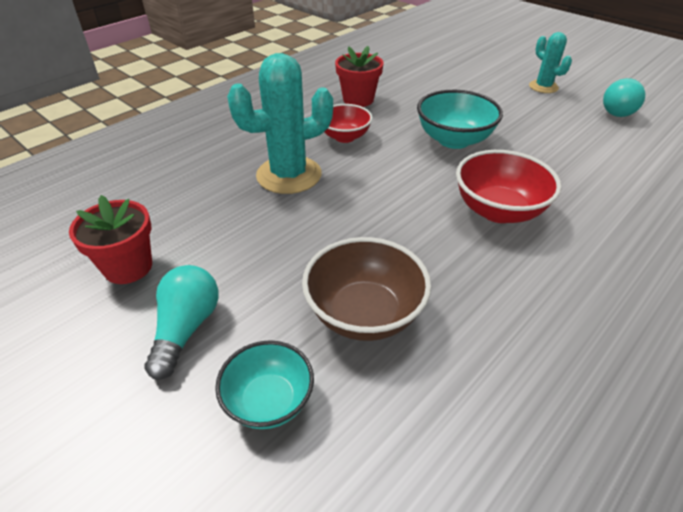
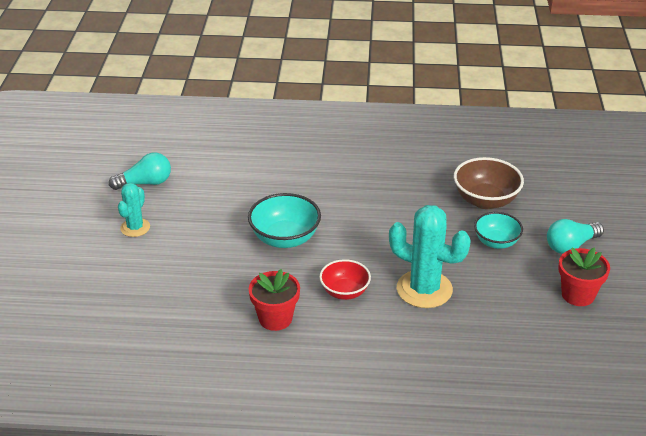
camera: 130 degrees left, 5 degrees down
(269, 401) = (559, 202): turquoise bowl -> turquoise bowl (496, 242)
(498, 210) = (349, 191): red bowl -> none

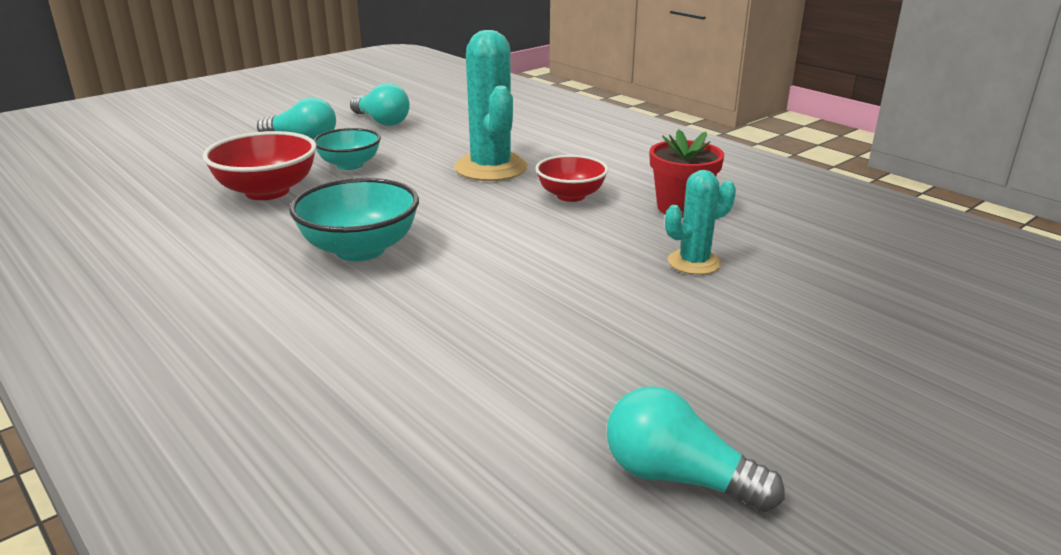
camera: 135 degrees left, 10 degrees down
(135, 228) = (781, 392): turquoise cactus -> turquoise cactus (694, 262)
(285, 238) = (554, 263): turquoise bowl -> turquoise bowl (360, 249)
(485, 200) = (267, 191): brown bowl -> red bowl
(578, 295) = (381, 121): red flower pot -> turquoise light bulb

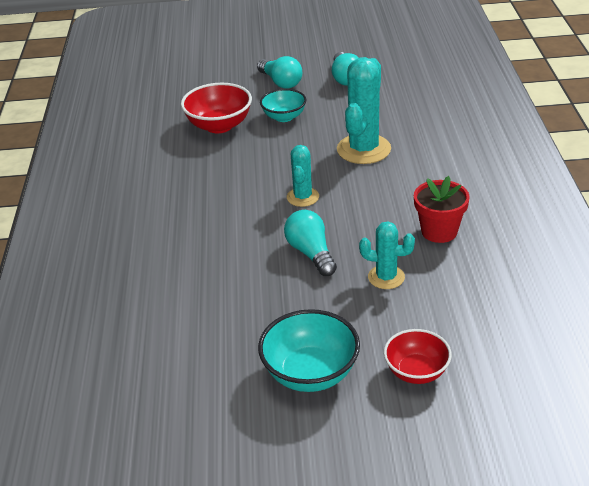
camera: 40 degrees right, 10 degrees up
(360, 249) = (221, 191): turquoise bowl -> turquoise bowl (310, 373)
(481, 224) = (303, 197): none -> turquoise cactus
(571, 196) = (383, 193): red bowl -> red bowl (416, 372)
(678, 477) = (210, 390): turquoise light bulb -> turquoise light bulb (311, 253)

